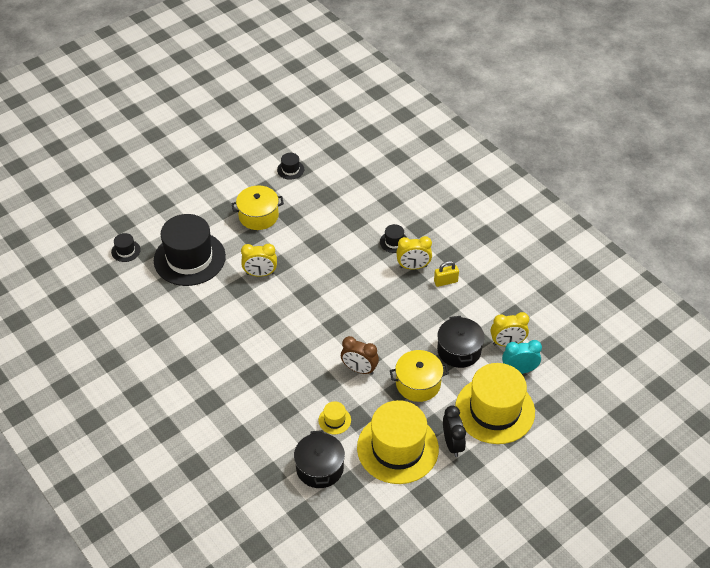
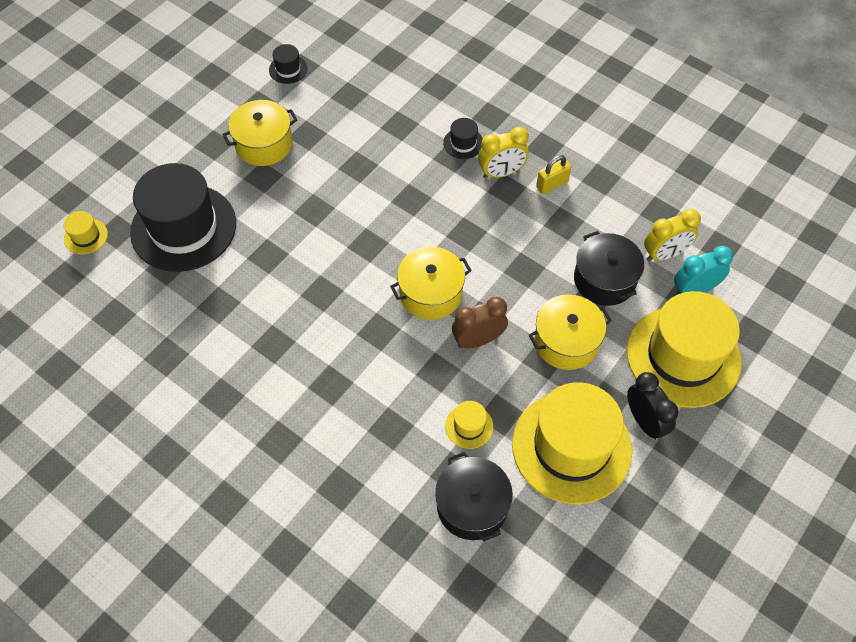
camera: 15 degrees left, 10 degrees up
(126, 251) = (86, 236): black hat -> yellow hat
(260, 274) = (293, 229): yellow clock -> none
(338, 334) = (431, 293): none -> yellow pot
(359, 369) = (478, 340): brown clock -> brown clock turned 150 degrees clockwise

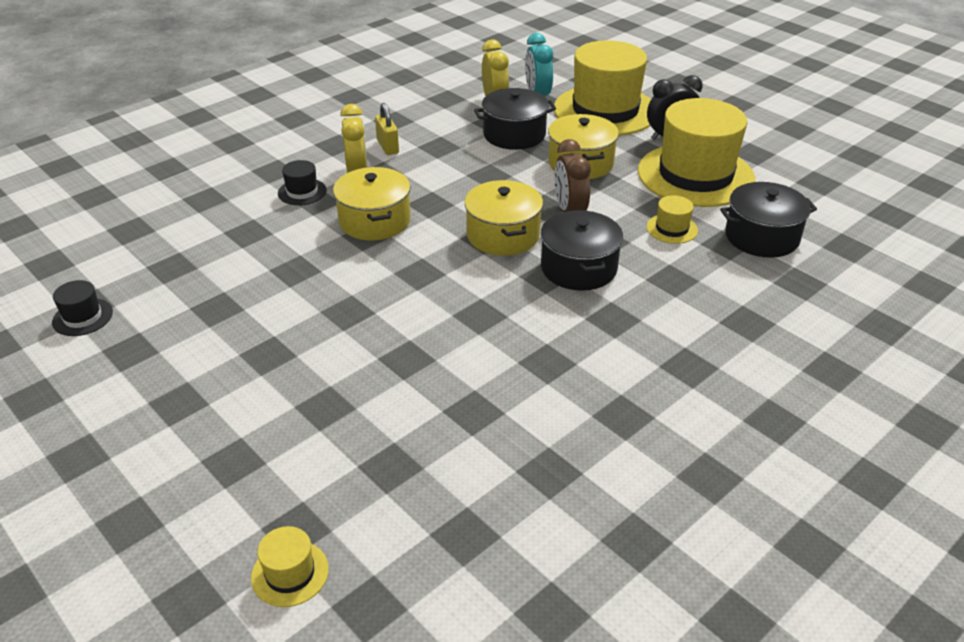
camera: 80 degrees left, 20 degrees down
(183, 228) = (324, 443): black hat -> none
(264, 144) = (209, 350): yellow pot -> yellow pot (374, 221)
(394, 354) = (578, 268): none -> black pot

